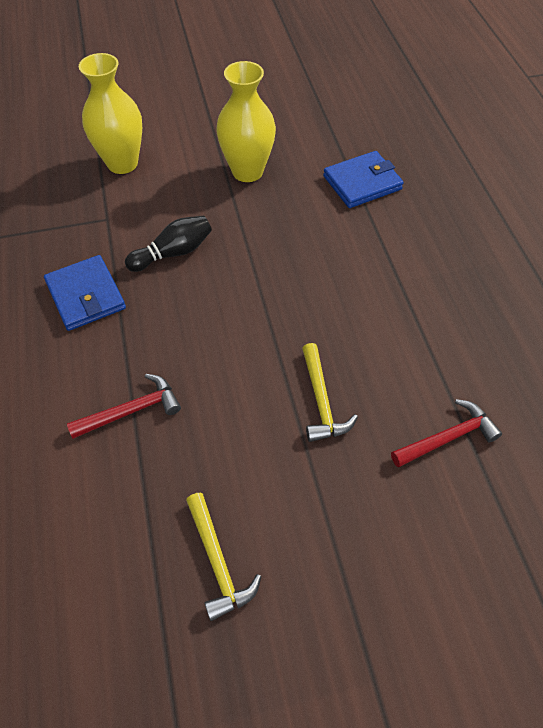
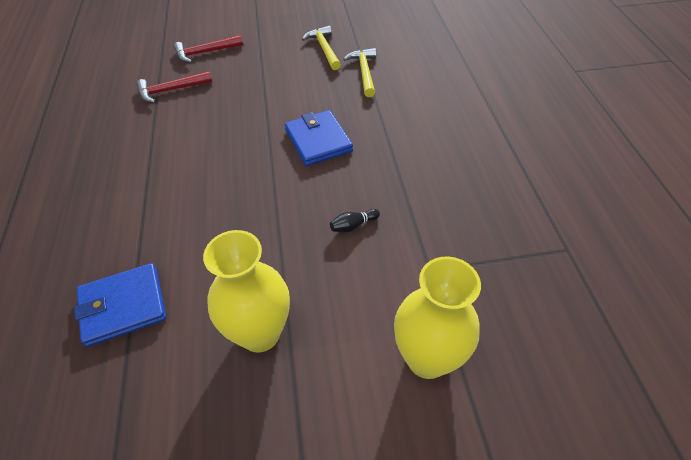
camera: 175 degrees left, 5 degrees down
(86, 295) = (432, 188): blue wallet -> blue wallet (318, 141)
(131, 411) = (379, 110): red hammer -> red hammer (205, 52)
(173, 253) = (353, 226): black bowling pin -> black bowling pin, size x0.57
(321, 401) = (245, 111): yellow hammer -> yellow hammer (364, 72)

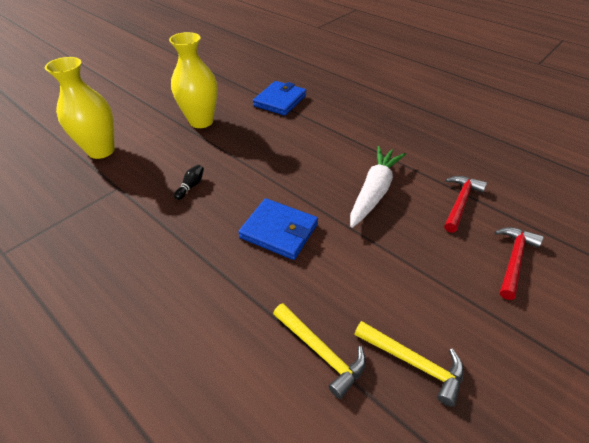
camera: 140 degrees right, 5 degrees down
(211, 129) = (374, 191): none -> white carrot

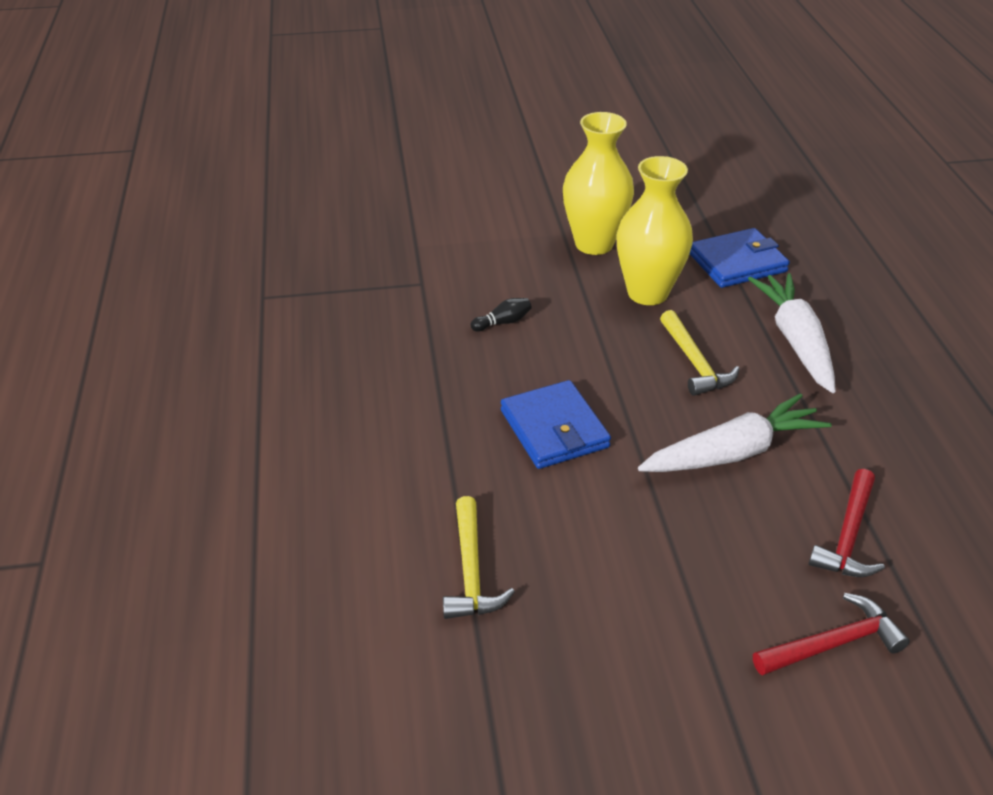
camera: 40 degrees right, 5 degrees down
(101, 150) = (441, 228): yellow vase -> yellow vase (647, 293)
(342, 124) = (795, 340): none -> white carrot
(413, 362) = (558, 646): yellow hammer -> yellow hammer (694, 362)
(460, 202) = (848, 535): red hammer -> red hammer turned 135 degrees clockwise

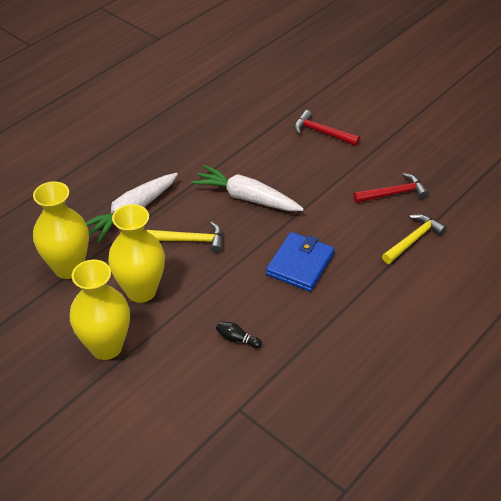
camera: 130 degrees left, 5 degrees up
(694, 362) = (190, 240): yellow hammer -> yellow hammer turned 60 degrees clockwise
(737, 262) = (68, 267): blue wallet -> yellow vase
(848, 535) = (261, 147): red hammer -> red hammer (393, 193)

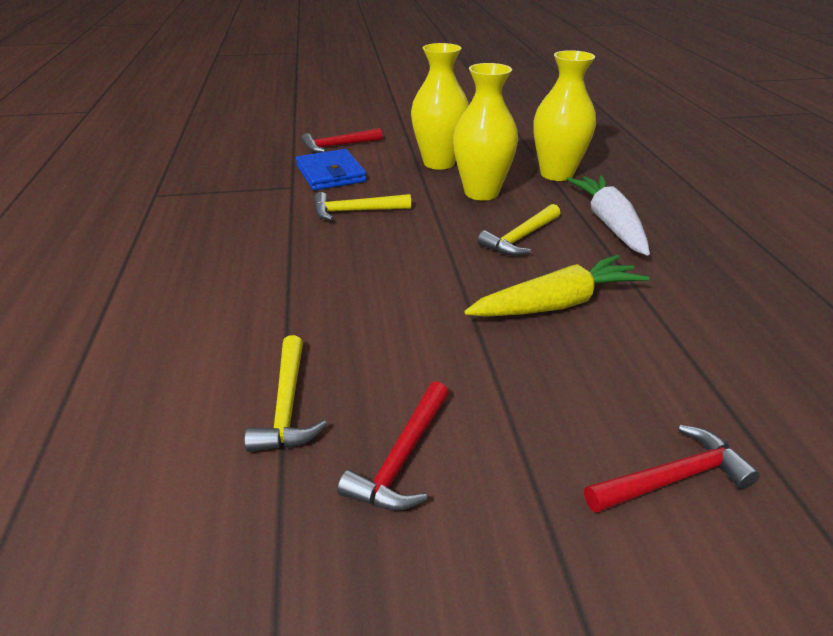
camera: 130 degrees right, 10 degrees down
(129, 446) = (338, 146): none -> red hammer
(237, 339) = (356, 211): black bowling pin -> yellow hammer
(246, 198) = (557, 304): white carrot -> yellow carrot
(300, 264) = (390, 286): blue wallet -> blue wallet (331, 174)

